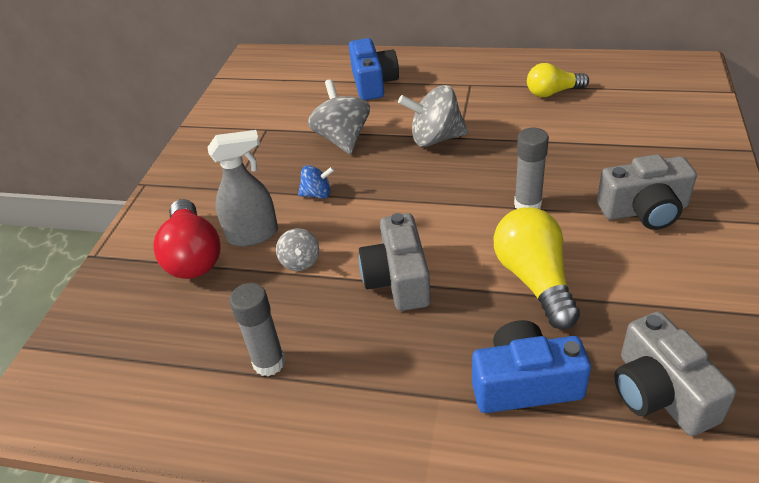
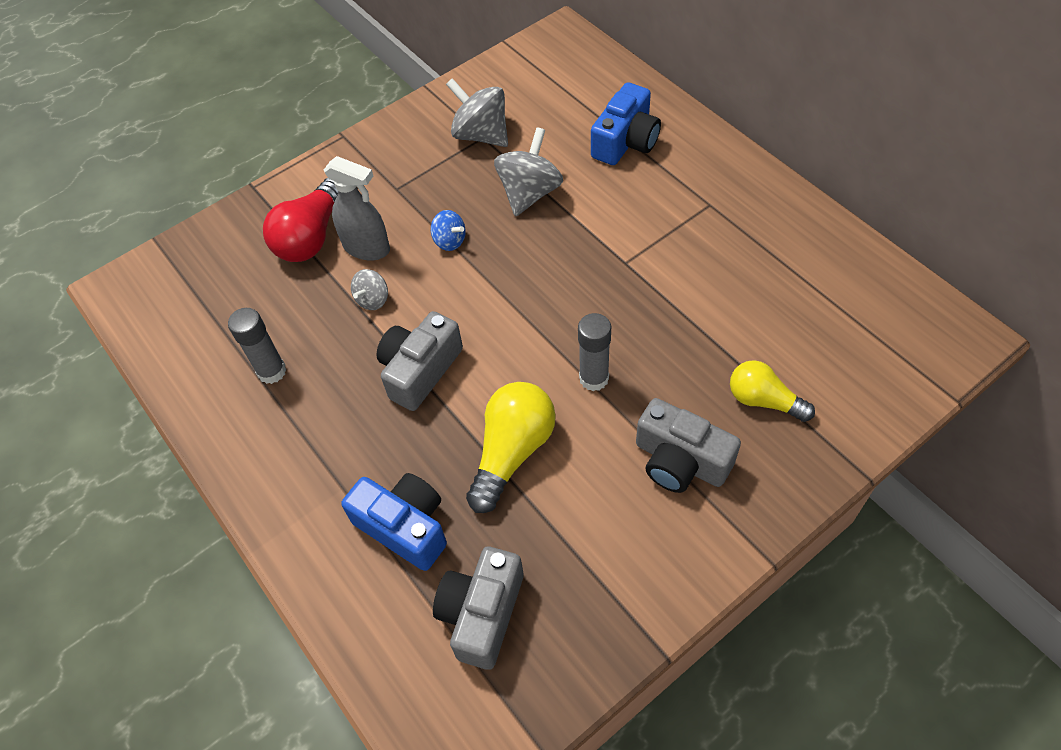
camera: 40 degrees right, 15 degrees up
(435, 138) = (603, 249): grey spinning top -> grey spinning top (481, 135)
(552, 92) = (774, 270): yellow light bulb -> yellow light bulb (763, 400)

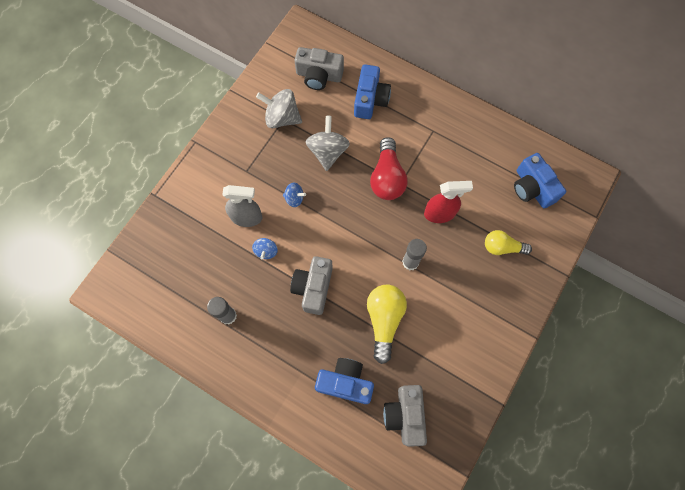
camera: 25 degrees left, 15 degrees up
(311, 236) = (209, 220): red light bulb -> red light bulb (387, 177)
(373, 299) = (266, 251): grey spinning top -> blue spinning top
(673, 321) = (439, 214): none -> red spray bottle
(680, 461) = (472, 296): grey camera -> grey camera (319, 76)
(851, 326) = (532, 188): none -> blue camera

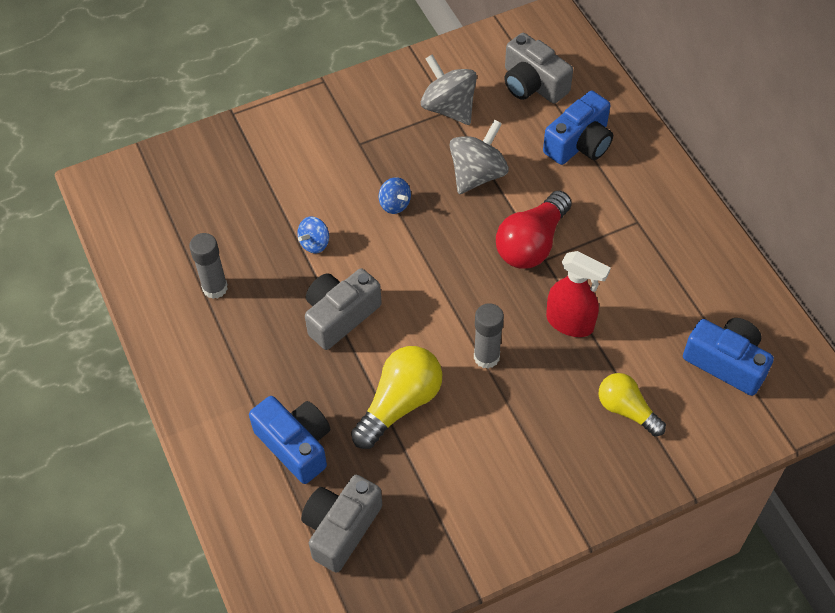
camera: 35 degrees right, 15 degrees down
(247, 217) = (320, 194): grey spray bottle -> none
(532, 188) = (726, 362): blue camera -> blue camera turned 120 degrees clockwise

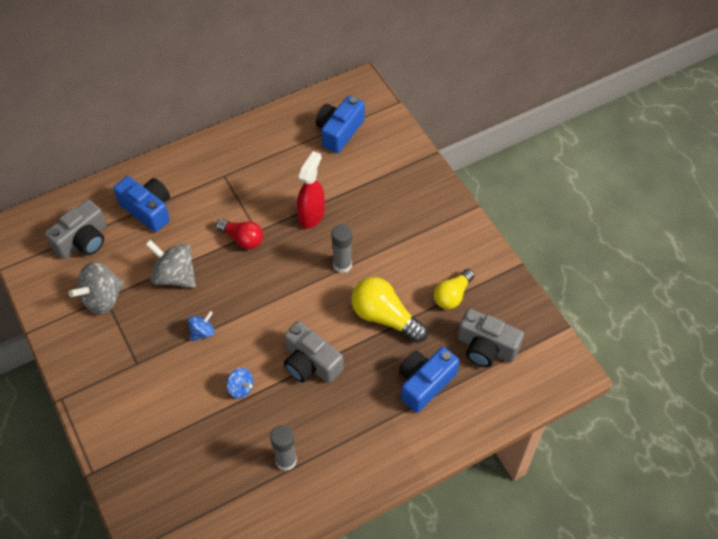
camera: 95 degrees left, 0 degrees up
(532, 243) = (242, 239): red light bulb -> red light bulb, size x0.66
(626, 410) = (378, 184): yellow light bulb -> yellow light bulb (452, 295)

